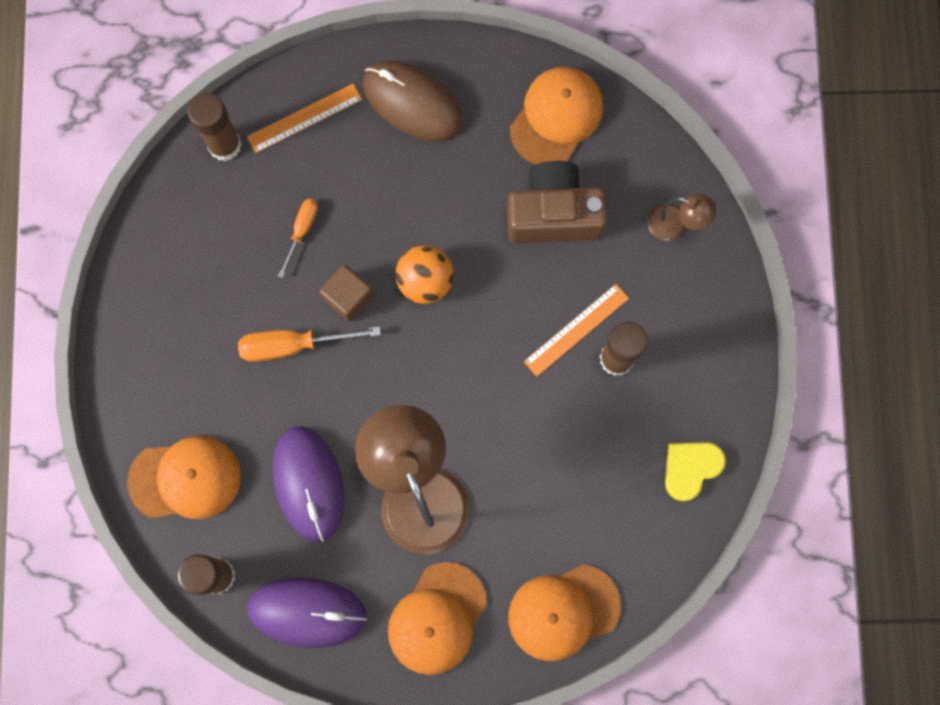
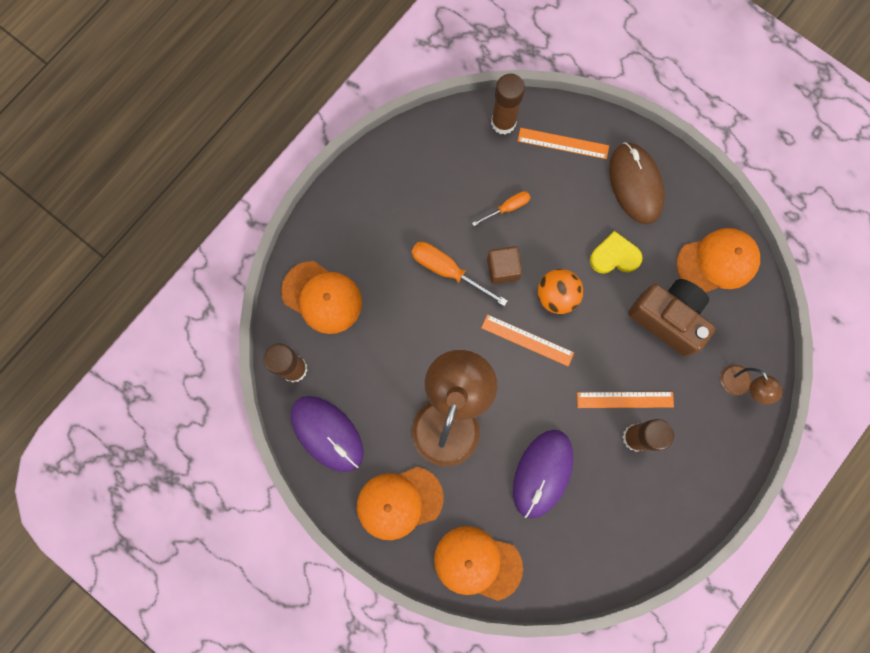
camera: 40 degrees right, 0 degrees up
(308, 483) = (390, 359): purple mouse -> purple mouse (542, 473)
(432, 349) = (527, 340): none -> orange ruler
(690, 468) = (627, 543): yellow heart -> yellow heart (614, 256)

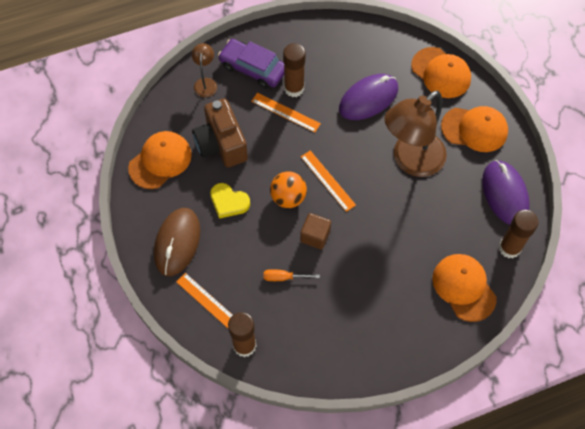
camera: 150 degrees left, 15 degrees down
(447, 270) = (357, 256): orange screwdriver -> none
(700, 438) = (253, 68): none -> purple car
(717, 262) = (160, 161): orange cap -> orange cap turned 120 degrees clockwise

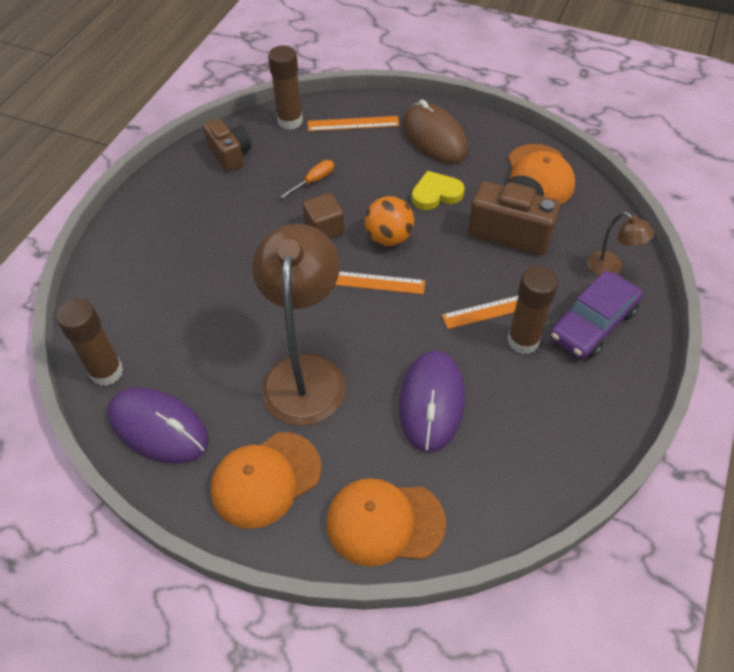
camera: 135 degrees right, 10 degrees down
(253, 68) = (592, 323): purple car -> purple car turned 150 degrees clockwise
(311, 351) = (230, 154): none -> brown camera
(464, 287) = (129, 297): orange cap -> none

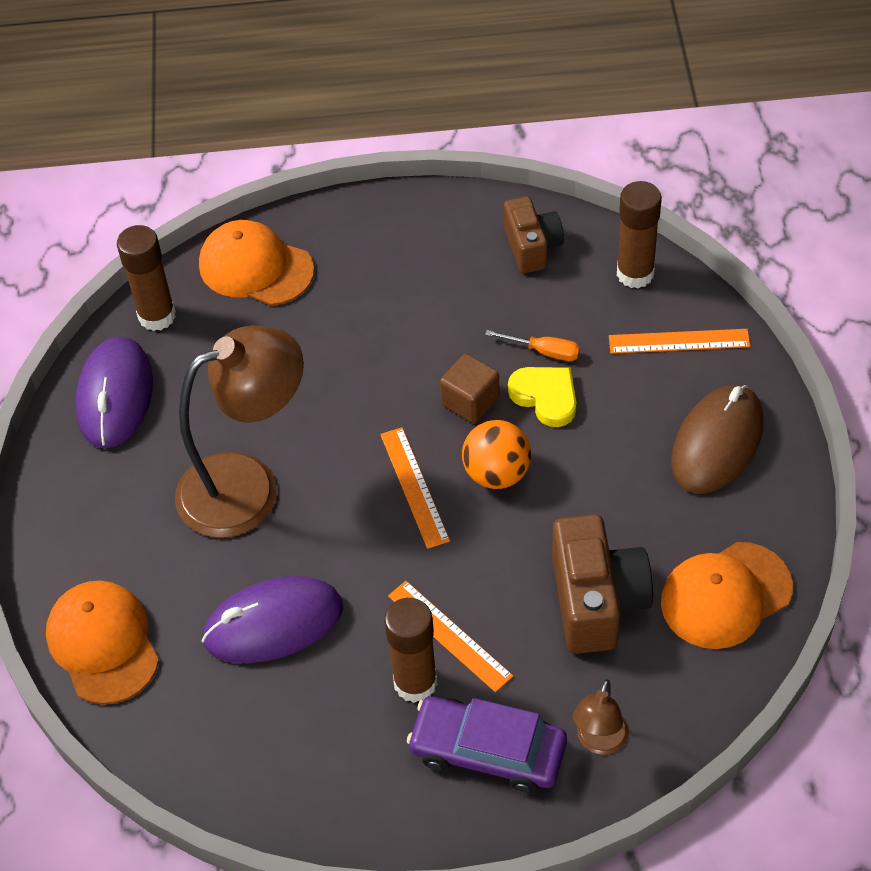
camera: 65 degrees right, 0 degrees up
(230, 154) = (532, 247): brown camera -> brown camera turned 45 degrees counterclockwise
(266, 479) = (102, 517): orange cap -> orange cap (255, 267)
(353, 124) = (679, 341): orange ruler -> orange ruler turned 60 degrees counterclockwise
(436, 194) = (608, 490): yellow heart -> yellow heart (545, 397)

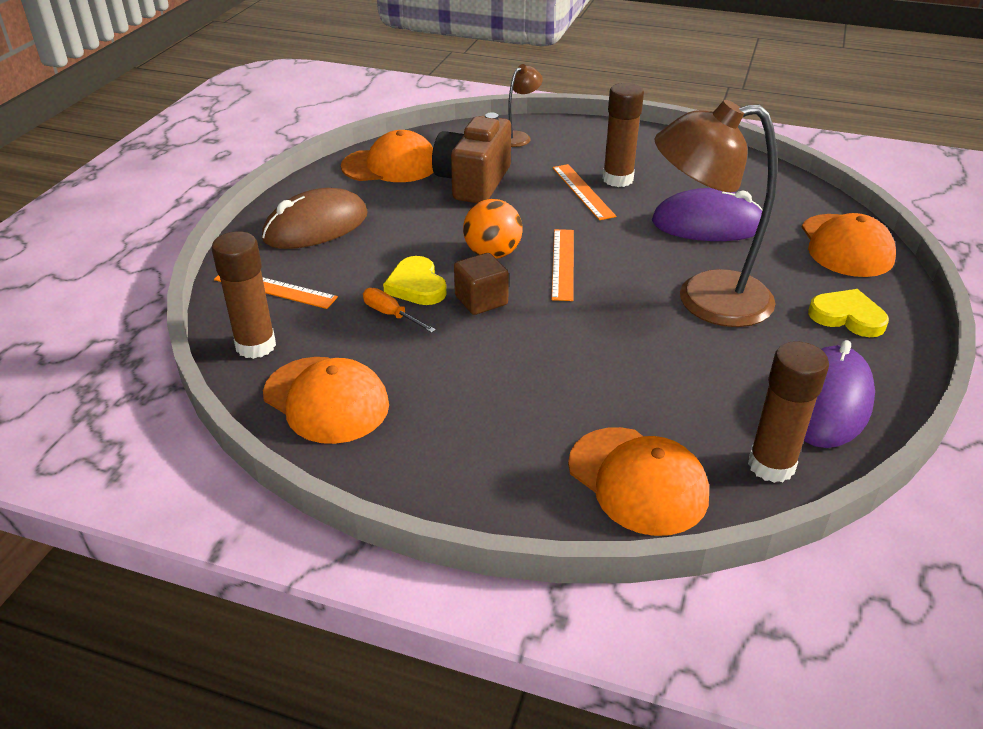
camera: 160 degrees left, 15 degrees down
(100, 515) = (847, 317): none -> yellow heart
(488, 751) = (587, 148): purple car -> none
(532, 247) = (326, 400): brown camera -> orange cap

